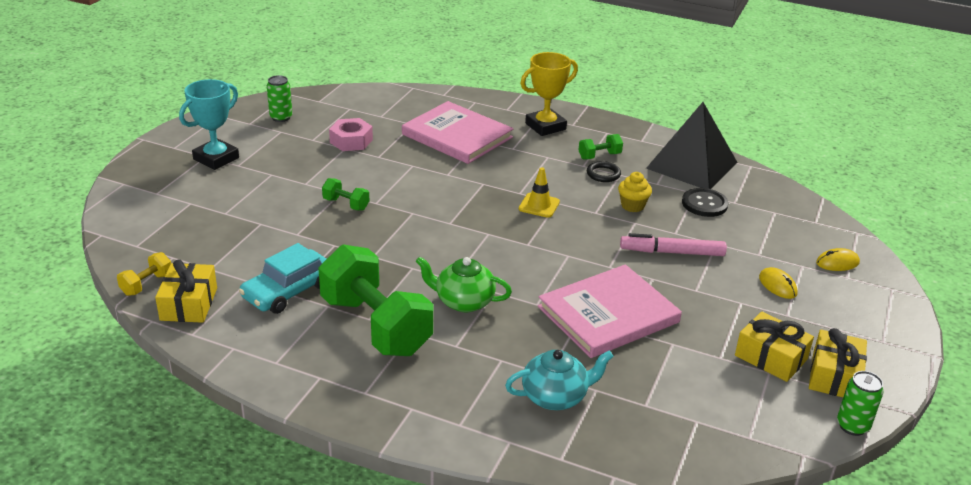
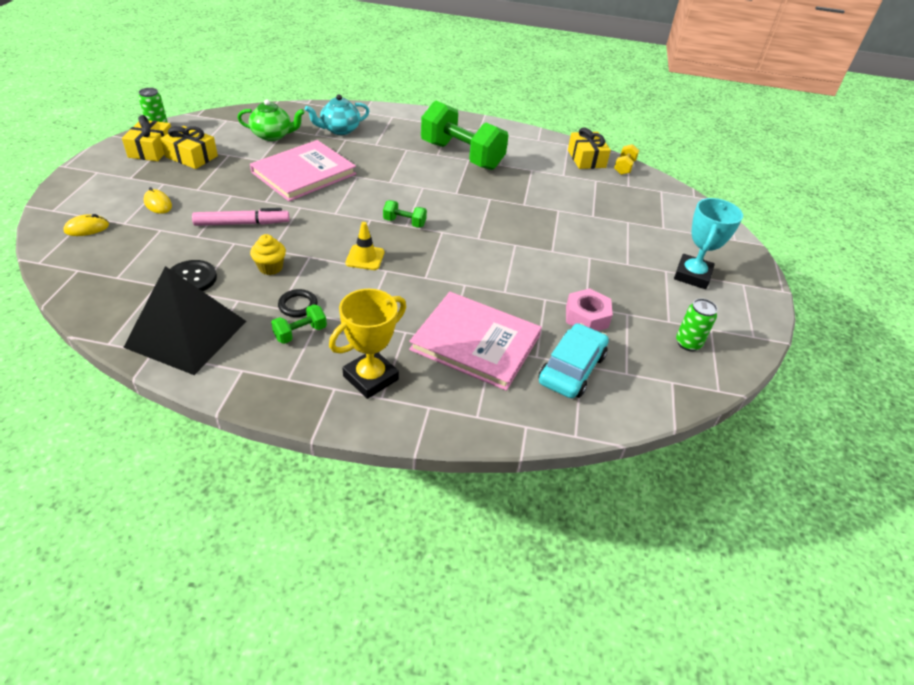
camera: 165 degrees right, 10 degrees up
(288, 291) = (531, 171): turquoise car -> turquoise car (571, 369)
(346, 204) = (539, 240): green dumbbell -> green dumbbell (404, 223)
(463, 301) = (409, 173): green teapot -> green teapot (273, 135)

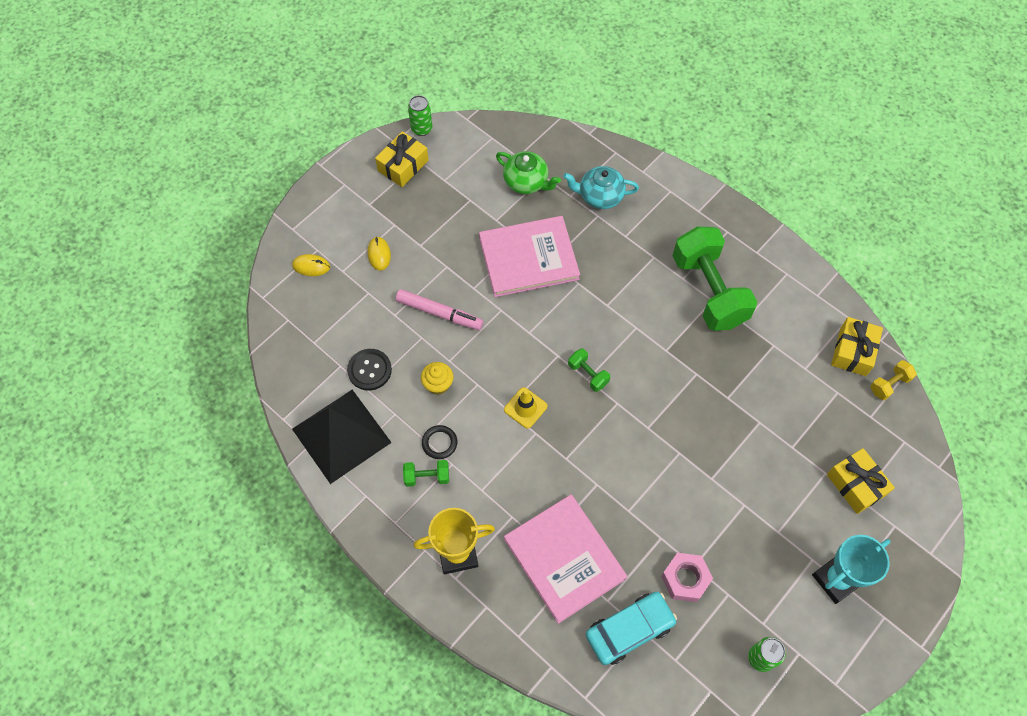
camera: 35 degrees right, 20 degrees up
(191, 156) = (435, 191): yellow gift -> yellow gift (856, 485)

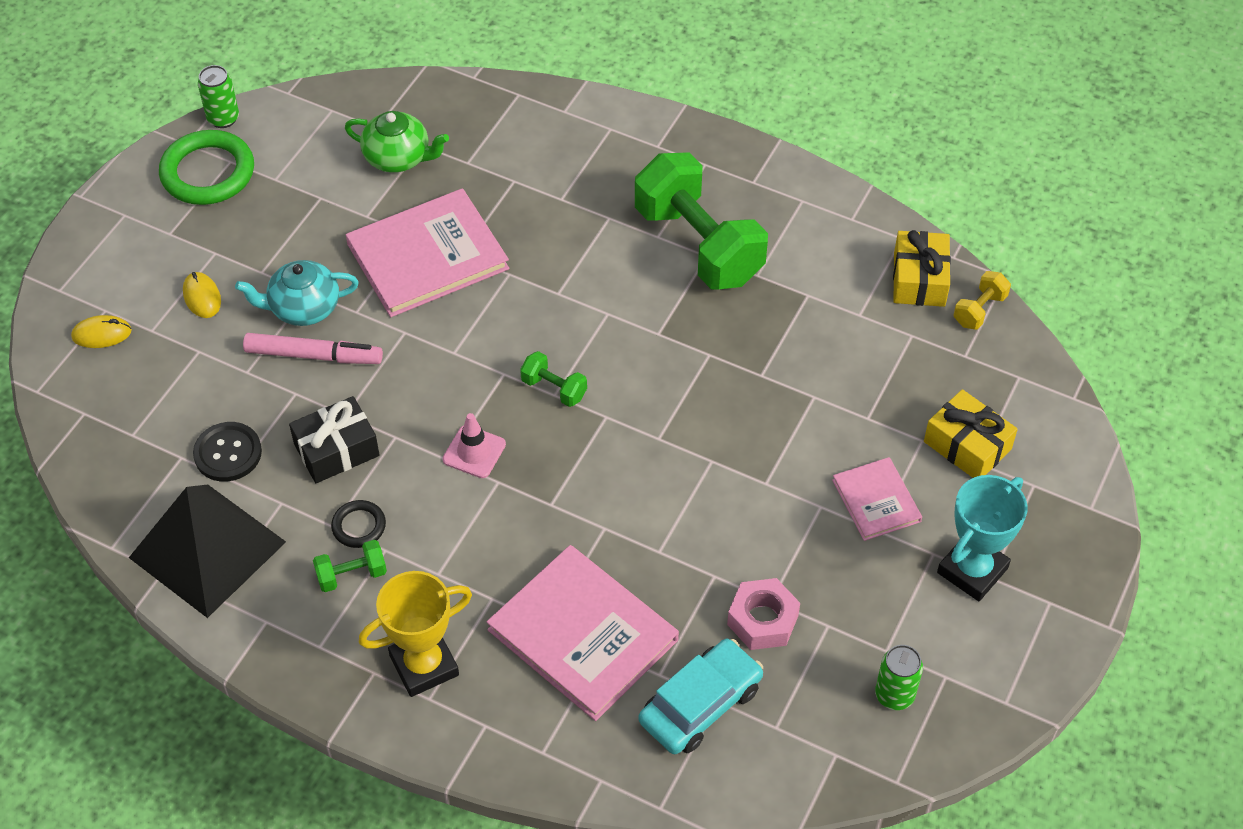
camera: 15 degrees left, 10 degrees down
(403, 166) = (208, 172): yellow gift -> green ring
(438, 384) = (336, 450): yellow cupcake -> black gift
(525, 408) = (474, 452): yellow traffic cone -> pink traffic cone
(600, 196) = (510, 155): turquoise teapot -> turquoise teapot (303, 308)
(783, 510) = (876, 501): none -> pink book

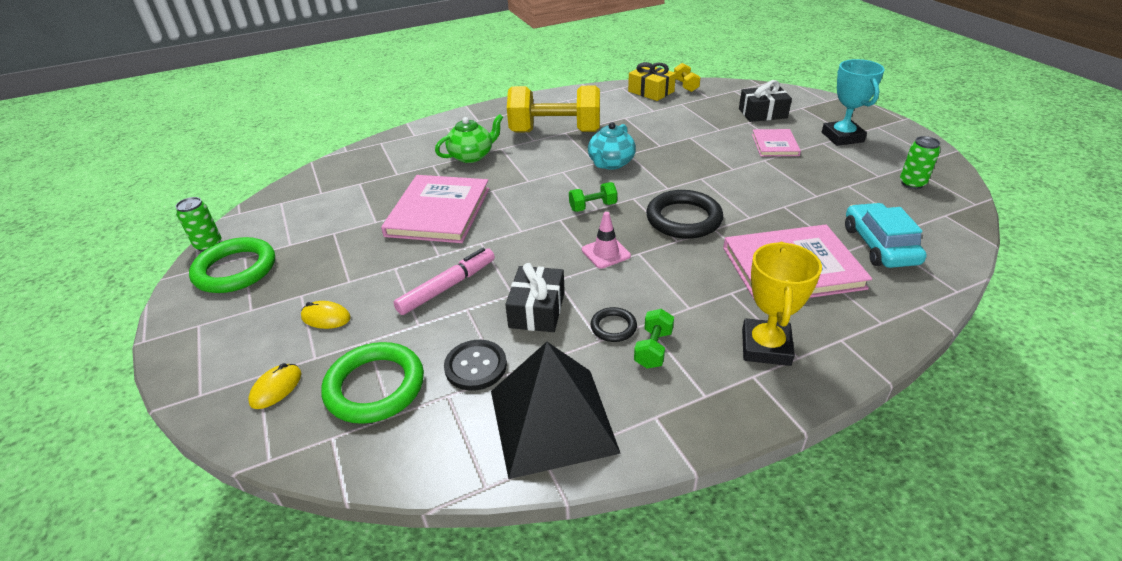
camera: 50 degrees left, 15 degrees down
(152, 399) = (375, 386): none -> green ring
(303, 308) = (404, 275): turquoise teapot -> turquoise teapot (610, 163)
(398, 158) = (355, 194): green teapot -> green teapot (472, 156)
(600, 488) = (683, 219): none -> black ring
(698, 245) = (555, 132): green dumbbell -> yellow dumbbell
(762, 620) = (829, 203): pink nut -> none
(876, 501) = (775, 145): pink book -> pink book turned 75 degrees clockwise
(967, 445) = (762, 113): yellow gift -> black gift

